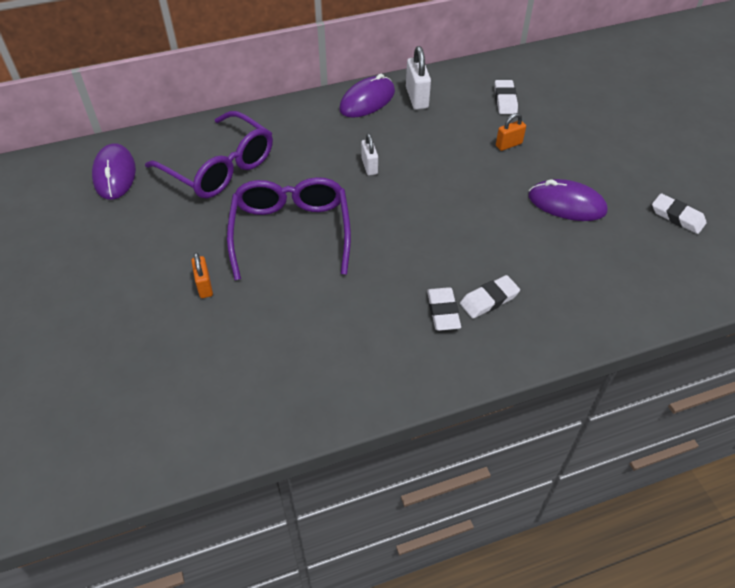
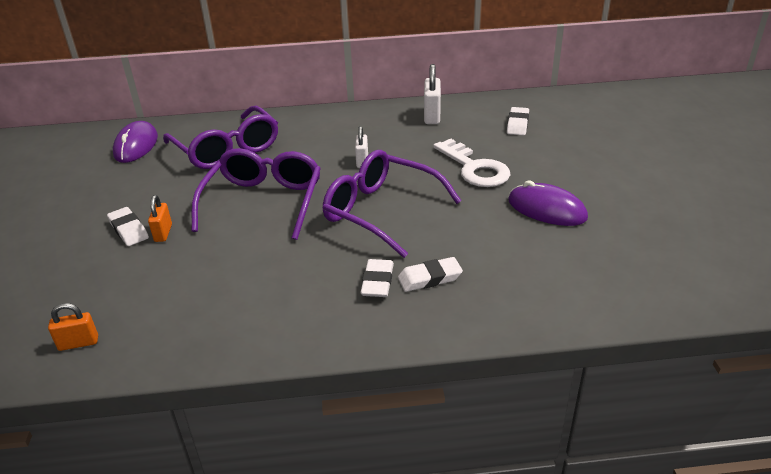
camera: 15 degrees right, 15 degrees down
(367, 100) = (384, 114): purple mouse -> none
(413, 227) = (381, 211): none -> purple glasses
(483, 162) = (474, 168): none -> white key
(508, 144) = (506, 157): orange padlock -> orange padlock (78, 343)
(677, 216) = (665, 232): white eraser -> white eraser (129, 230)

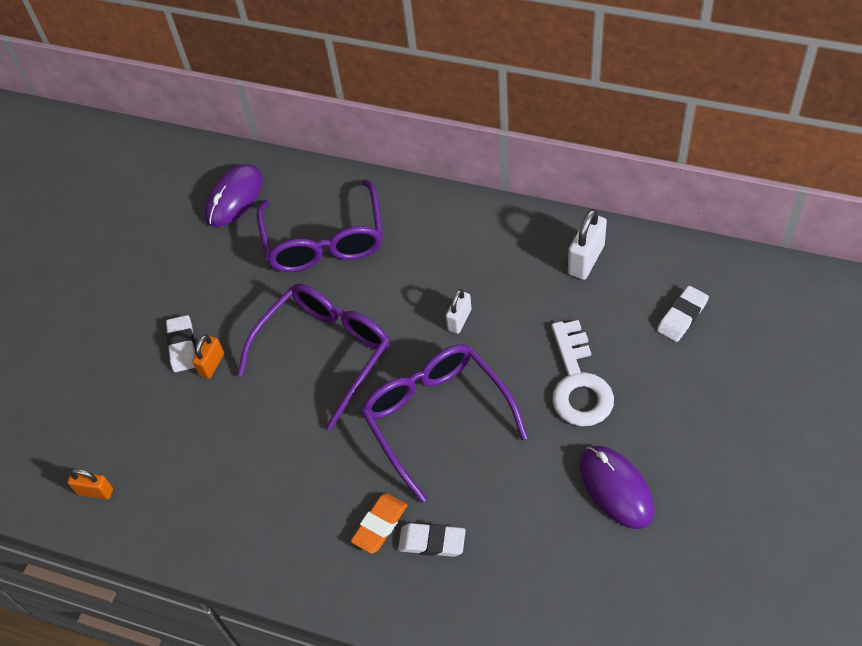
camera: 30 degrees right, 20 degrees up
(377, 282) = (379, 525): white eraser -> orange eraser

